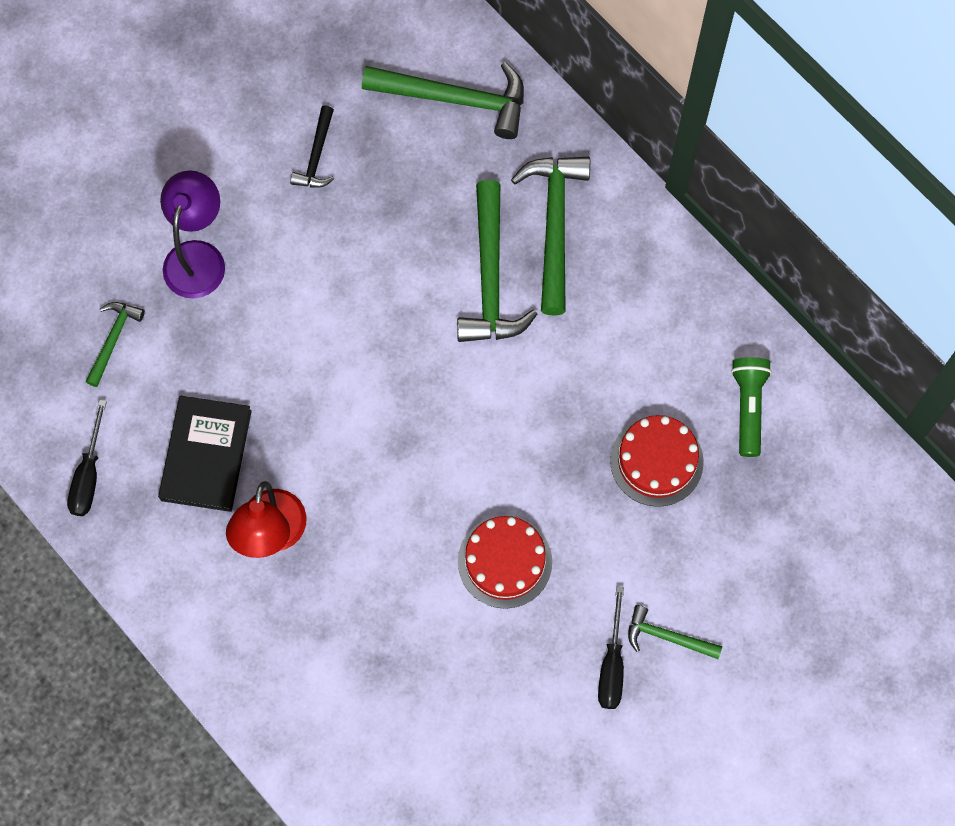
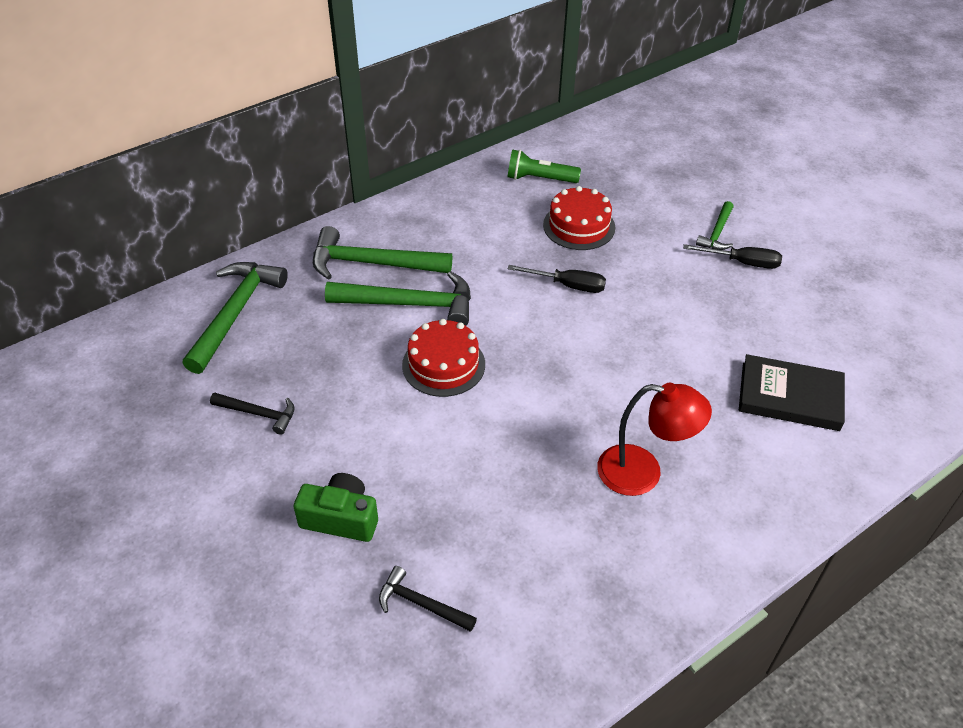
camera: 85 degrees left, 25 degrees down
(89, 475) = (577, 636): black screwdriver -> black screwdriver (568, 285)
(113, 339) = (421, 603): green hammer -> black hammer
(198, 256) = (341, 518): purple lamp -> green camera
(206, 455) = (560, 522): black book -> black book (790, 396)
(505, 561) = (662, 315): red cake -> red cake (443, 364)

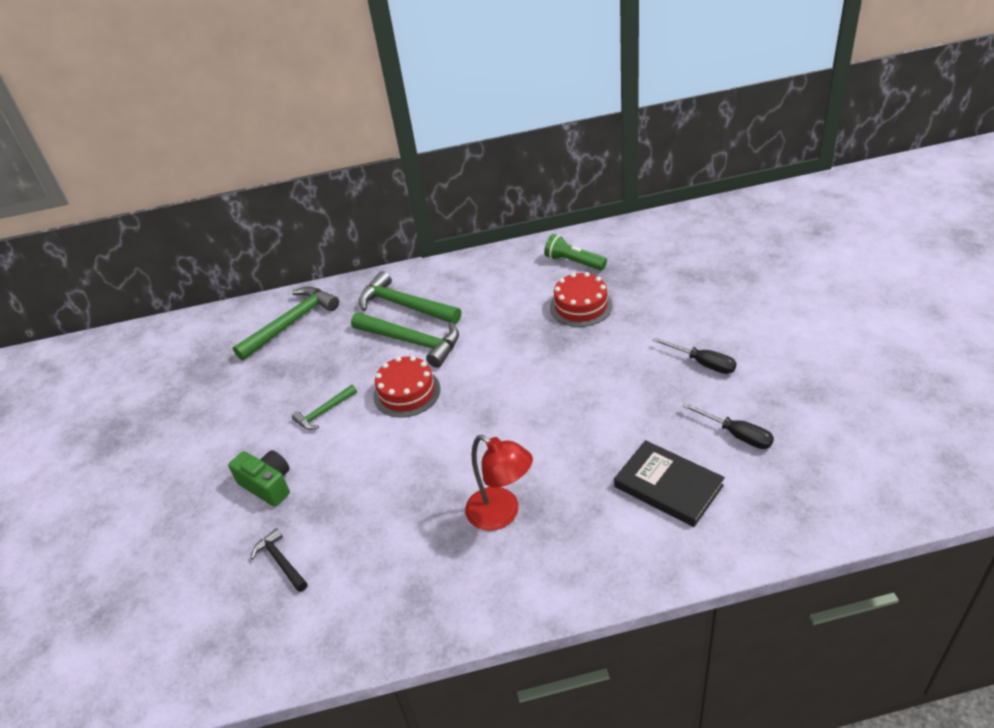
camera: 30 degrees right, 5 degrees down
(258, 414) = (262, 397): black hammer -> none
(568, 285) = (540, 352): black screwdriver -> black screwdriver (736, 435)
(717, 233) = (697, 333): green hammer -> green hammer (324, 412)

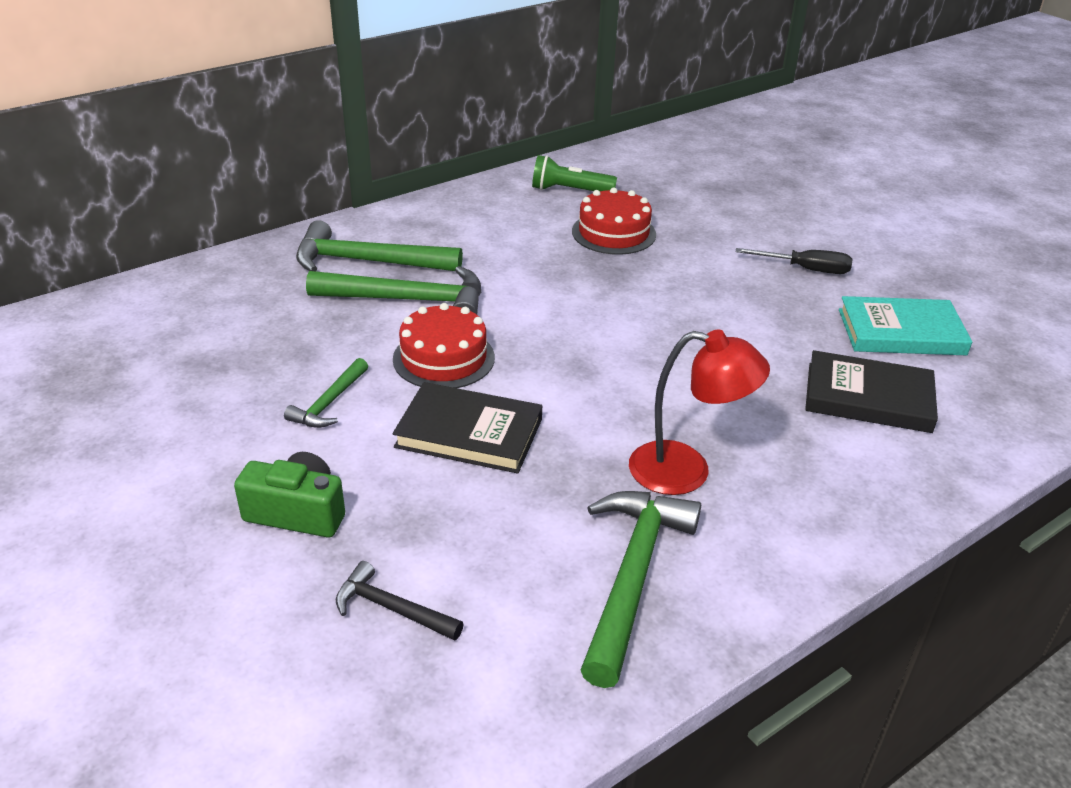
camera: 30 degrees left, 5 degrees down
(292, 323) = (198, 304): green hammer -> green hammer (633, 576)
(389, 453) = (469, 433): none -> black book
(736, 435) = (901, 332): black screwdriver -> turquoise book

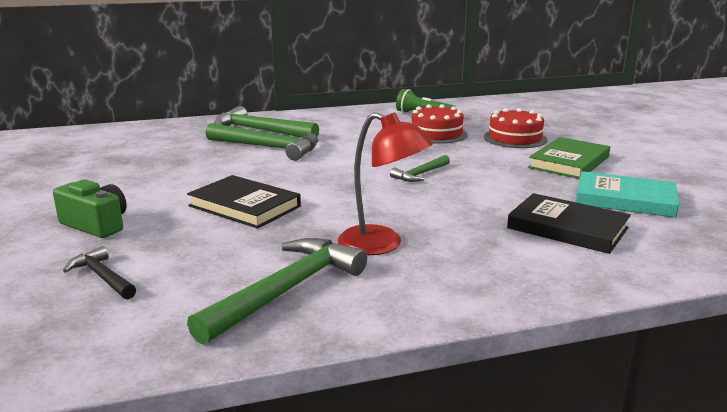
camera: 20 degrees right, 15 degrees down
(329, 403) = (170, 182): green hammer -> green hammer (420, 174)
(443, 358) = (264, 173): red cake -> red cake (515, 138)
(805, 269) = (569, 162): black screwdriver -> green book

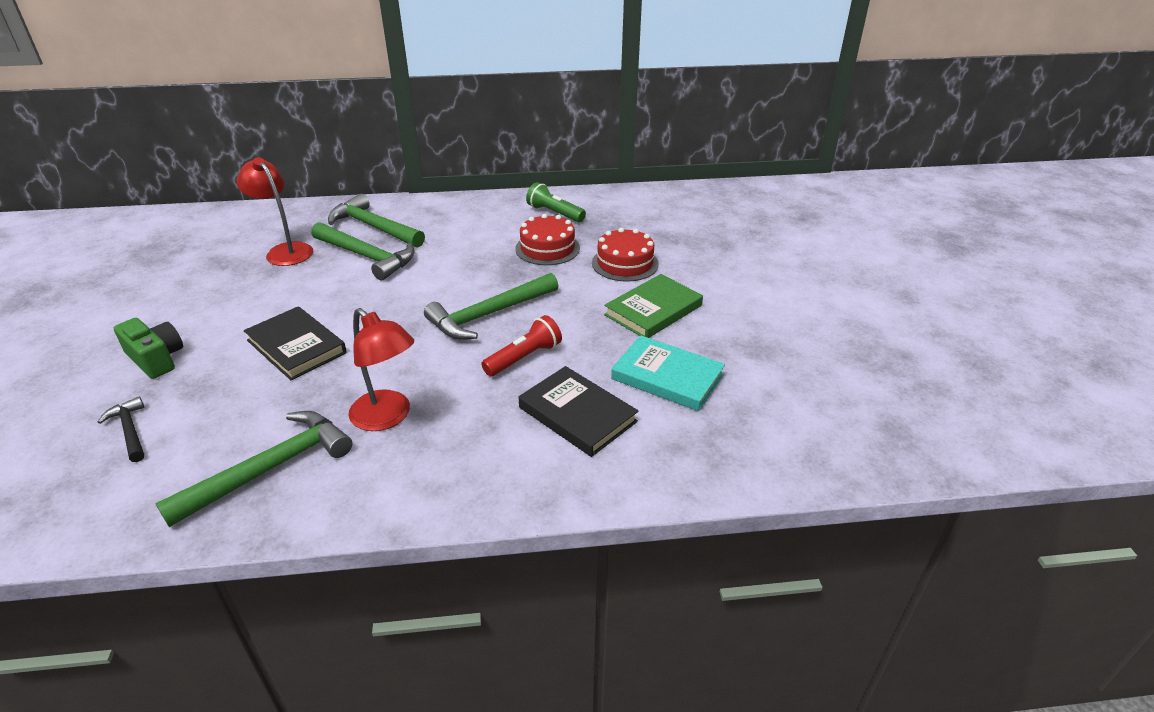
camera: 10 degrees right, 15 degrees up
(182, 149) = (285, 251): none -> red lamp
(420, 174) = (489, 314): green hammer -> green hammer, size x1.86
(480, 197) = (524, 358): none -> red flashlight

